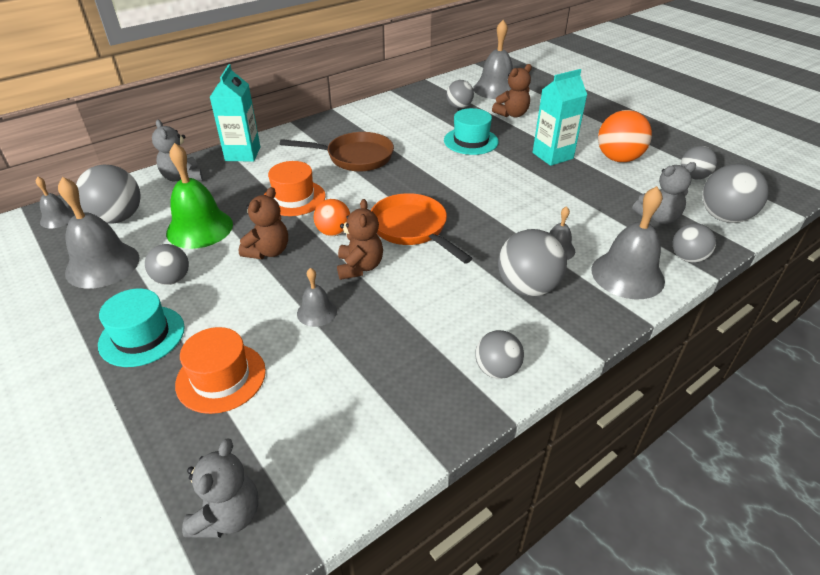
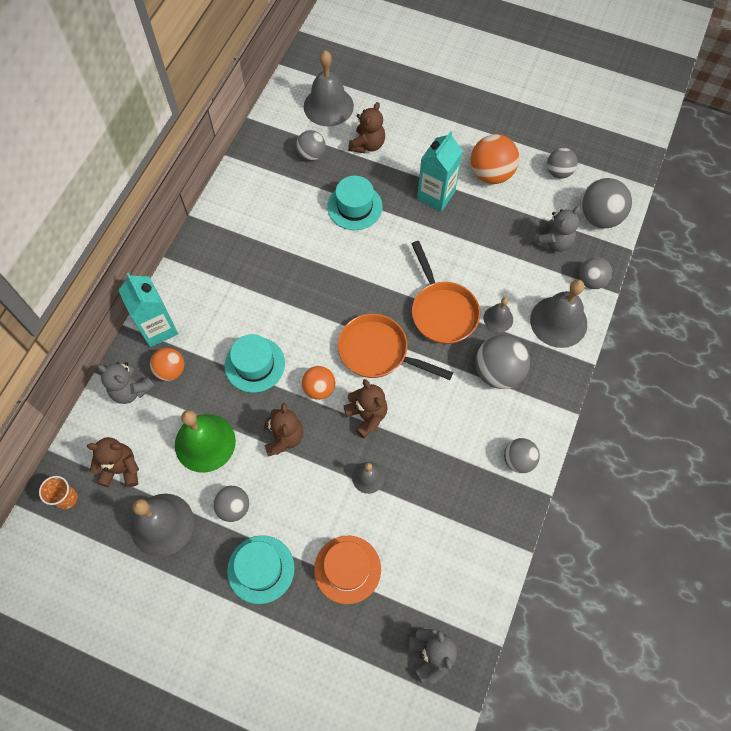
camera: 30 degrees left, 25 degrees up
(58, 218) = (66, 498): grey bell -> orange cup
(118, 218) = (121, 469): grey ball -> brown teddy bear
(224, 178) = (171, 370): none -> orange ball
(294, 198) = (254, 364): orange hat -> turquoise hat
(355, 157) = (267, 282): brown pan -> none
(500, 224) = (442, 311): none -> orange pan

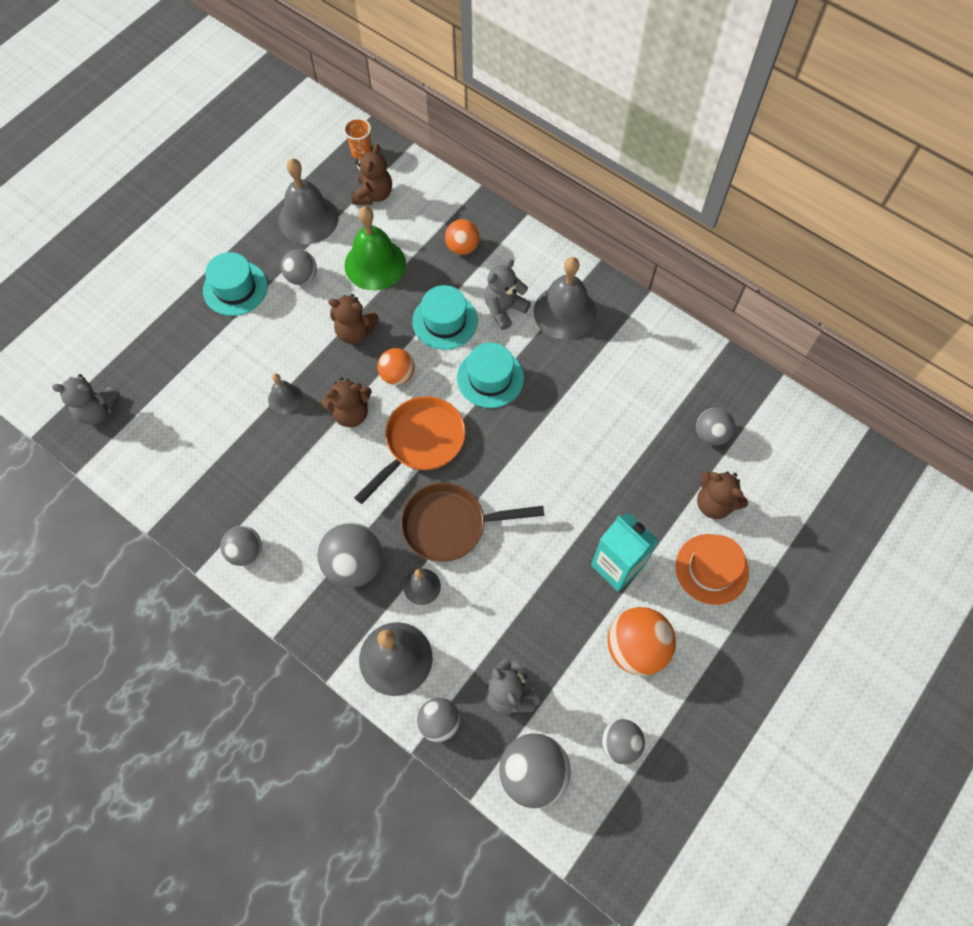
camera: 105 degrees right, 0 degrees up
(131, 390) = (452, 212): grey teddy bear -> grey teddy bear (504, 309)
(158, 328) = (513, 243): turquoise carton -> none
(328, 106) = (787, 471): grey bell -> grey bell (564, 312)
(347, 569) = (204, 359): orange hat -> orange hat (711, 569)
(354, 207) = (621, 465): turquoise hat -> turquoise hat (490, 378)
(442, 311) = (451, 525): orange pan -> brown pan

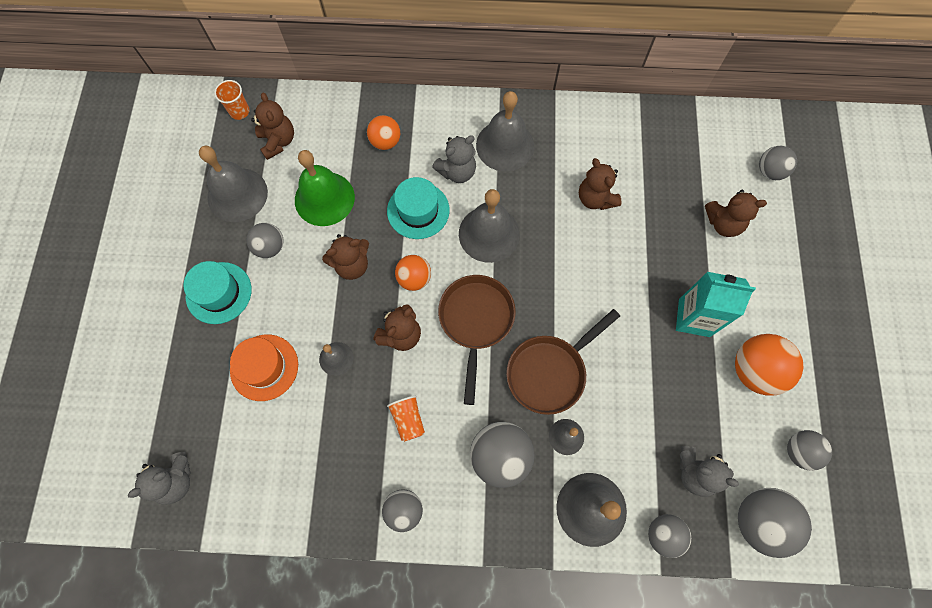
camera: 35 degrees left, 5 degrees up
(304, 484) = (408, 419): none -> orange cup
(421, 443) = (476, 321): orange pan -> brown pan
(490, 378) = (489, 234): turquoise hat -> grey bell
(504, 309) = (457, 171): grey teddy bear -> grey teddy bear turned 135 degrees counterclockwise
(610, 407) = (595, 198): none -> brown teddy bear
(711, 434) = (681, 173): grey ball -> grey ball (770, 171)
(711, 569) = (759, 274): orange hat -> orange hat (264, 367)

